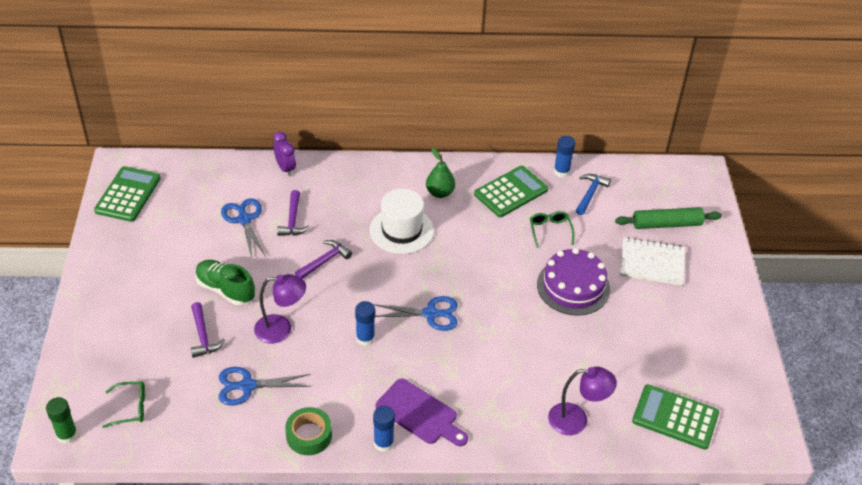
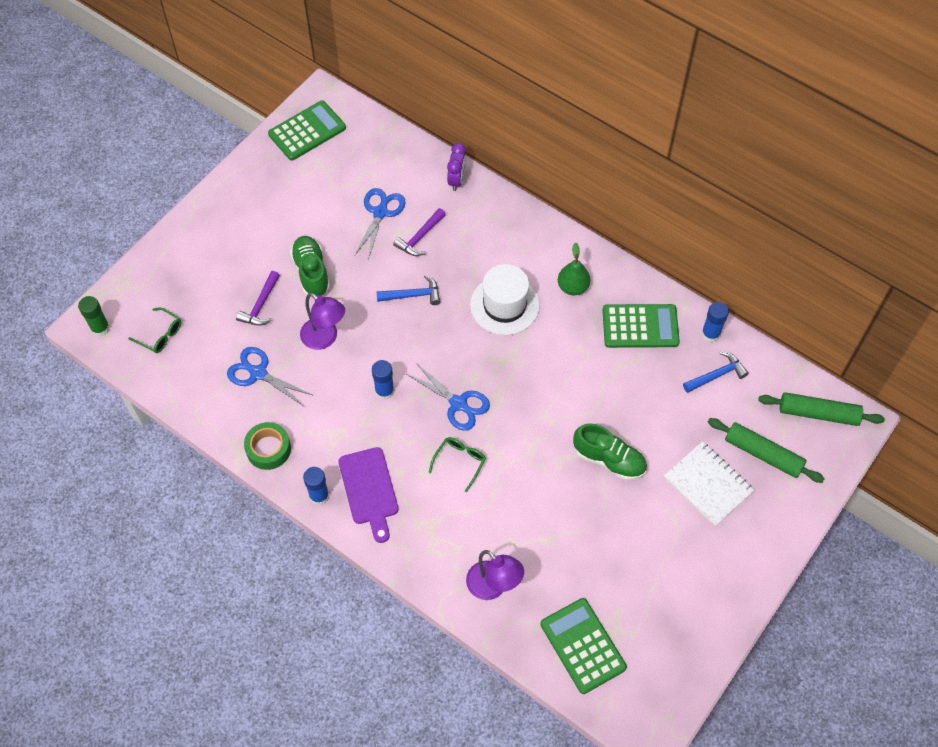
camera: 40 degrees right, 15 degrees up
(325, 261) = (413, 295): purple hammer -> blue hammer
(550, 231) = (640, 389): green glasses -> green glasses (460, 462)
(573, 287) = (609, 460): purple cake -> green shoe
(675, 181) = (818, 413): none -> green rolling pin

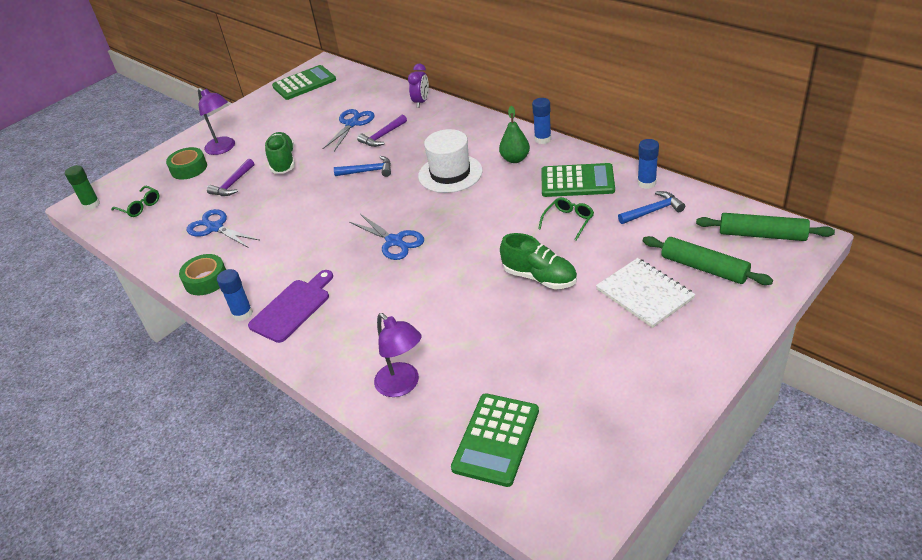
camera: 10 degrees right, 20 degrees down
(201, 275) = (189, 168): none -> green tape
(325, 338) = (282, 202): purple lamp -> purple lamp (224, 148)
(369, 490) = (293, 308): purple cutting board -> purple cutting board turned 135 degrees counterclockwise
(384, 391) = (326, 235): blue glue stick -> blue glue stick (542, 139)
(460, 462) = (387, 284): green glasses -> green glasses (568, 221)
(583, 645) = (496, 439): green calculator -> green calculator turned 135 degrees counterclockwise

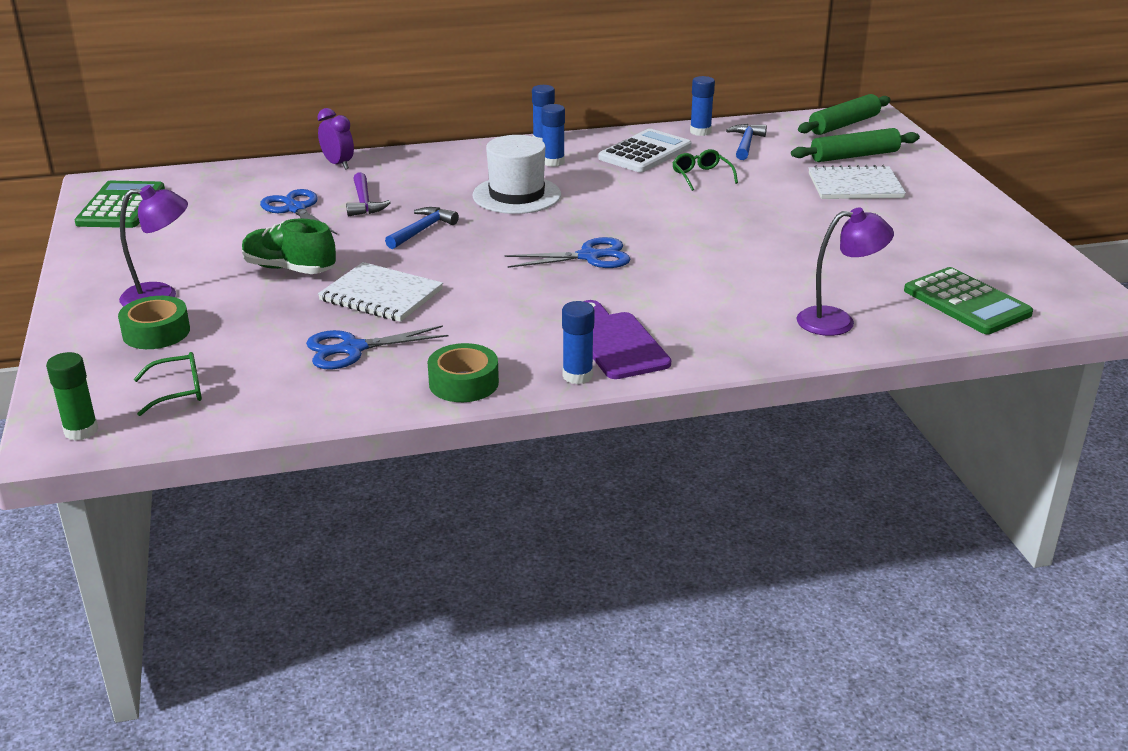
camera: 60 degrees left, 10 degrees down
(232, 184) = (270, 312): purple hammer -> none
(279, 203) = (381, 295): none -> white notebook
(515, 159) = (553, 162): green pear -> blue glue stick
(539, 277) = (766, 214): green shoe -> none
(577, 181) = (645, 152): green calculator -> white calculator

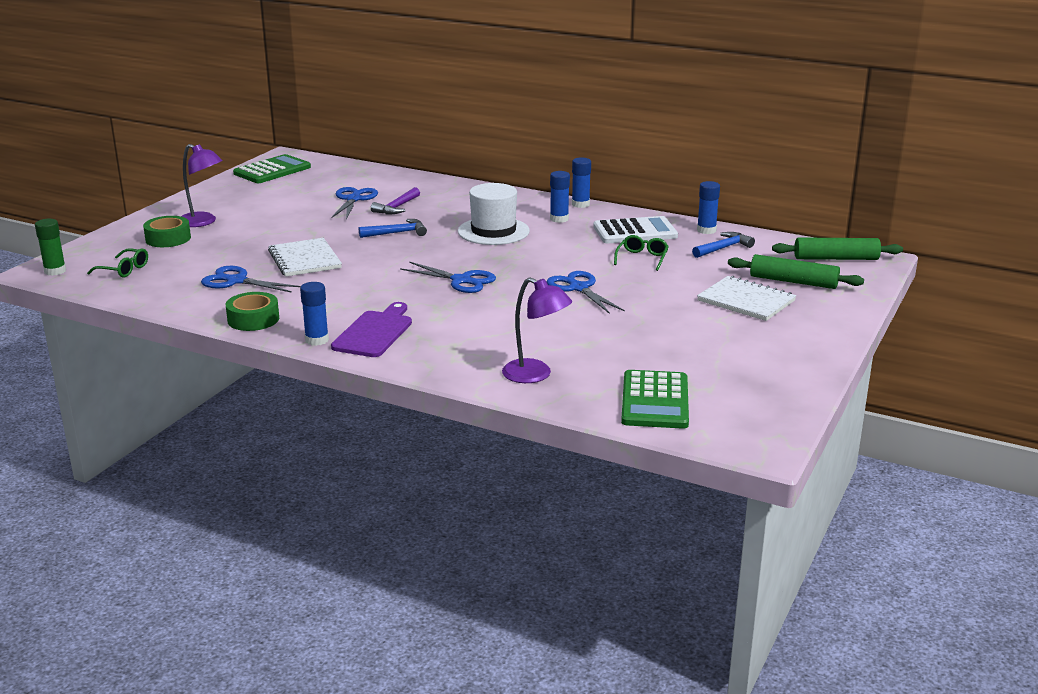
camera: 40 degrees right, 5 degrees down
(289, 269) = (287, 230): green shoe -> none
(338, 164) = (426, 181): purple clock -> none
(706, 224) = (578, 288): none -> blue scissors

